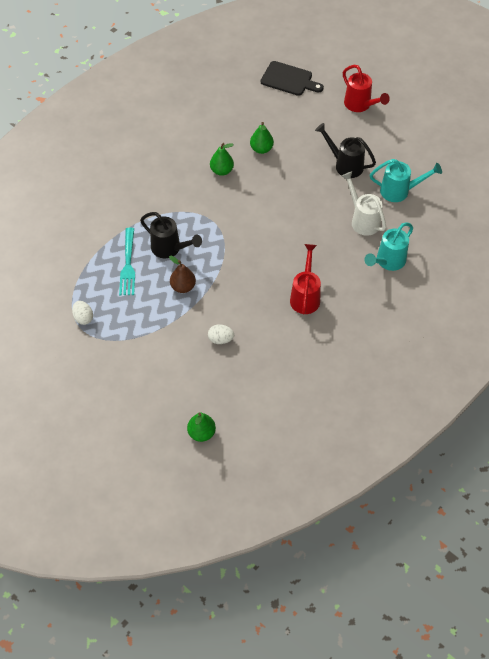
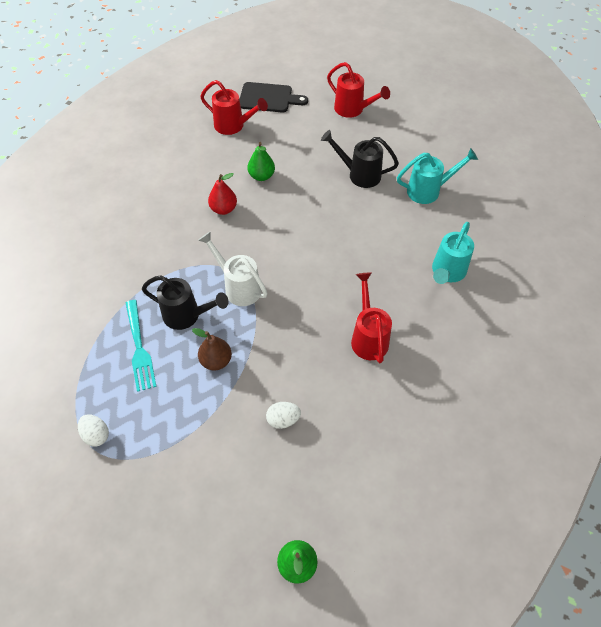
camera: 15 degrees left, 0 degrees up
(222, 171) = (223, 209): green pear -> red pear
(250, 99) = (233, 126): none -> red watering can
(362, 220) = (401, 231): white watering can -> white watering can (238, 287)

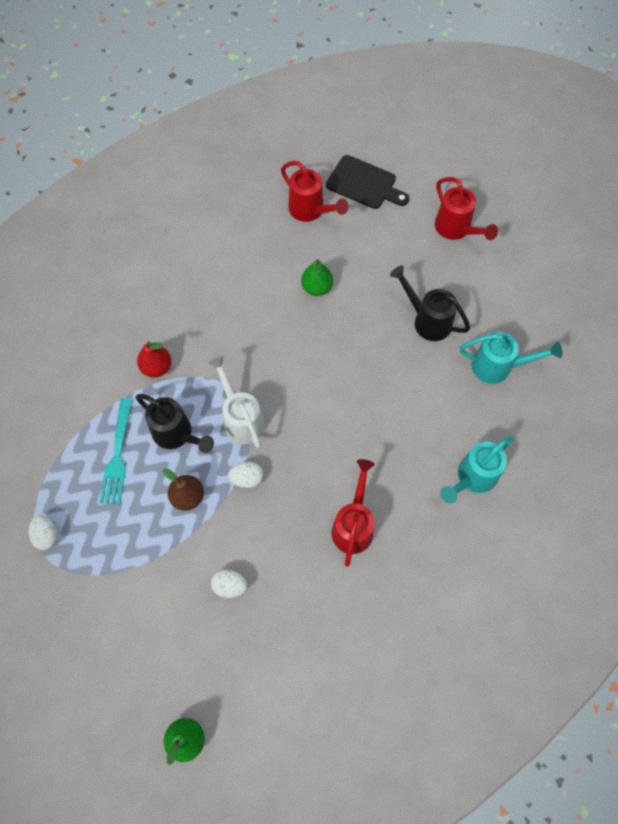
camera: 20 degrees right, 10 degrees up
(223, 209) = (260, 317): red pear -> red pear (157, 367)
(262, 330) = (247, 478): none -> white egg

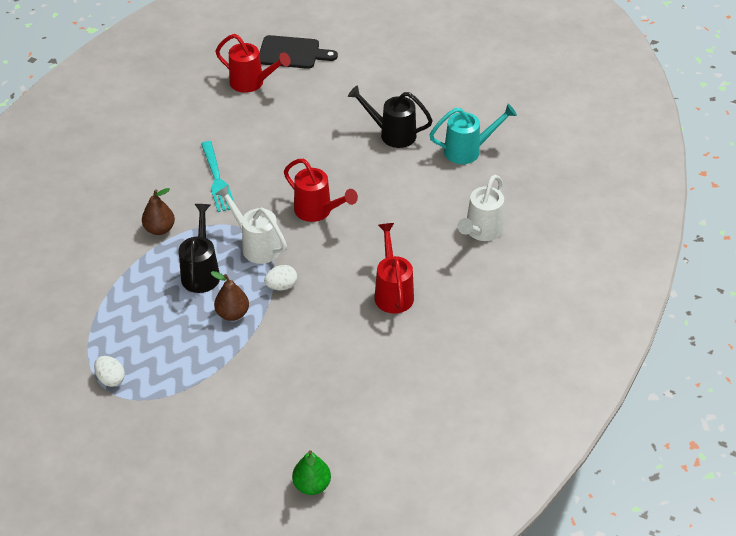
camera: 20 degrees left, 20 degrees down
(117, 455) = (152, 302): turquoise fork -> turquoise fork (217, 179)
(157, 367) = (159, 229): red pear -> brown pear
(177, 434) = (201, 272): black watering can -> black watering can turned 105 degrees counterclockwise
(230, 586) = (301, 366): white egg -> none
(317, 287) = (283, 136): green pear -> none
(456, 229) = (388, 65): red watering can -> red watering can (317, 211)
(472, 478) = (481, 231): turquoise watering can -> white watering can

